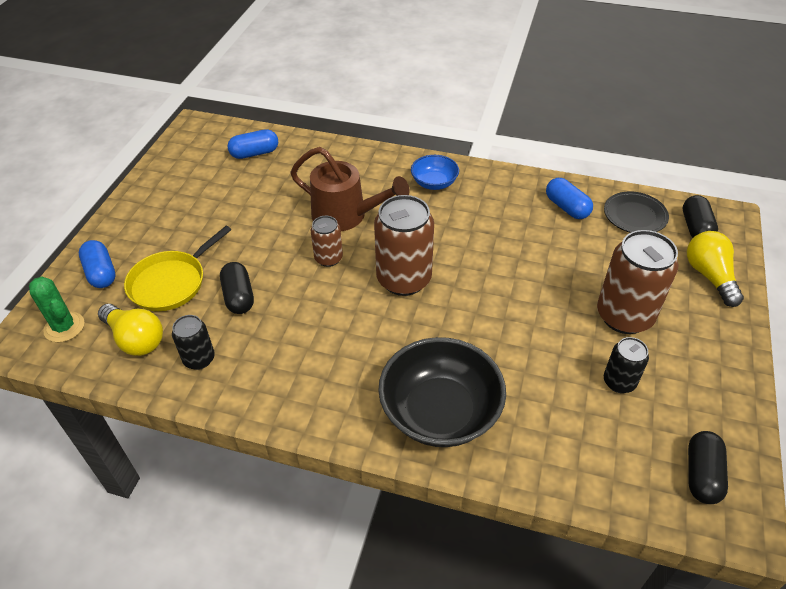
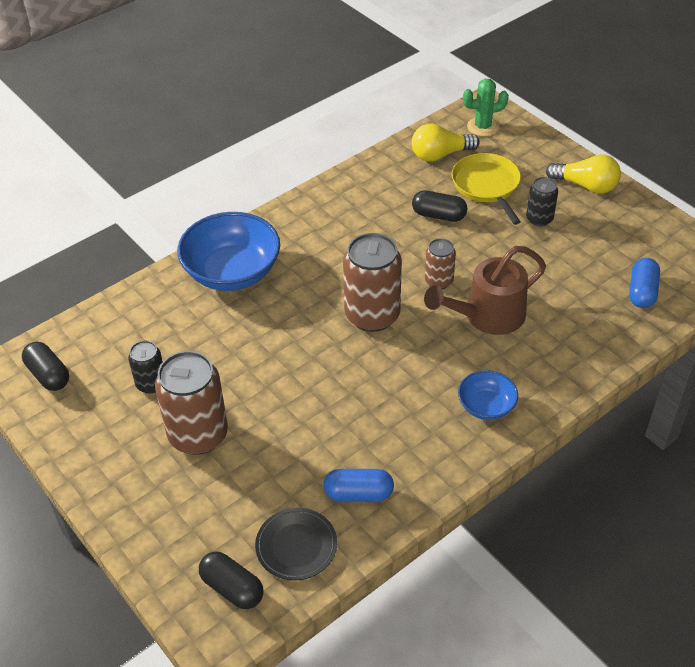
camera: 125 degrees right, 0 degrees up
(101, 273) = (530, 155): blue capsule -> none
(199, 359) = (393, 178): black can -> black can (539, 219)
(440, 412) = (232, 272): black bowl -> blue bowl
(709, 276) = (171, 539): yellow light bulb -> yellow light bulb (585, 186)

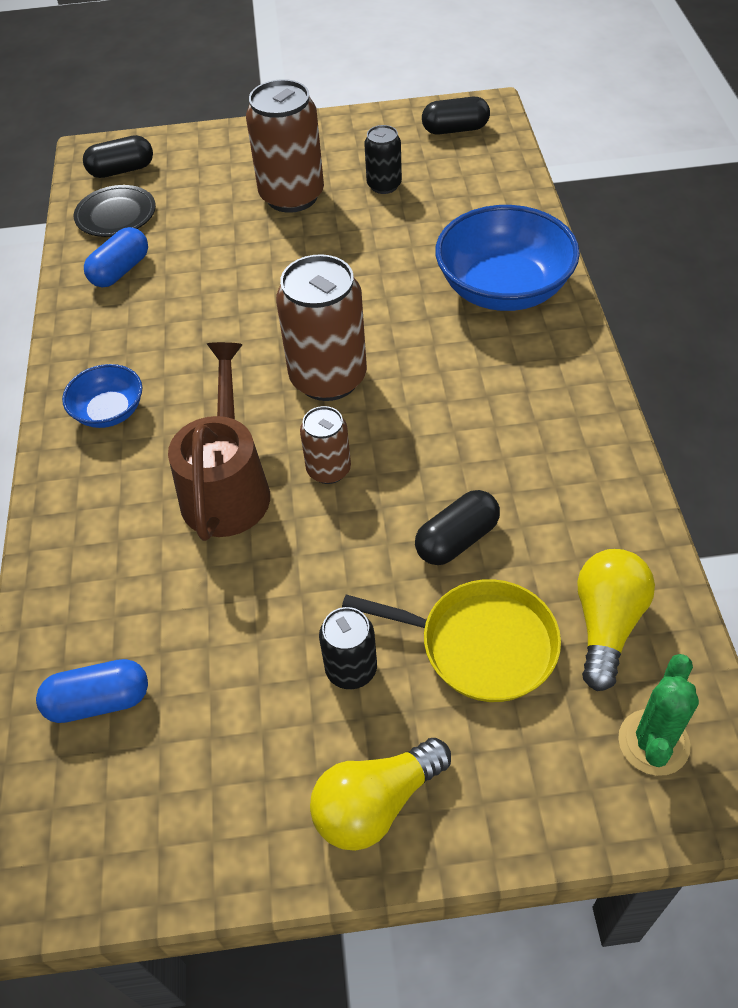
camera: 125 degrees right, 5 degrees up
(642, 292) = (99, 701): blue capsule -> blue capsule turned 60 degrees counterclockwise

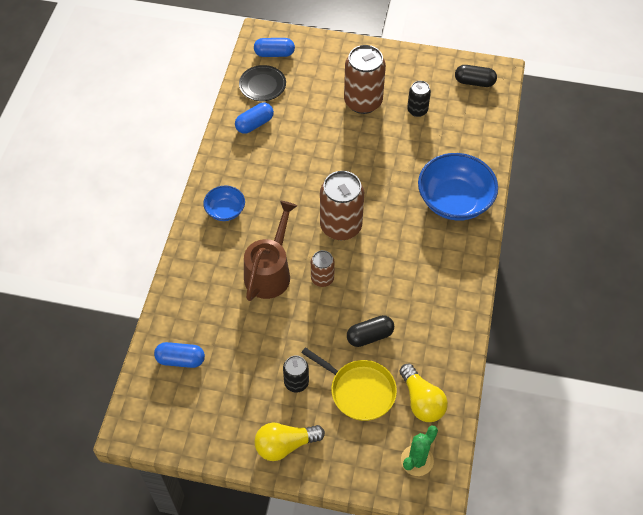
camera: 15 degrees right, 5 degrees up
(122, 170) = (274, 54): black capsule -> blue capsule
(606, 624) = (421, 401): yellow light bulb -> yellow light bulb turned 120 degrees clockwise

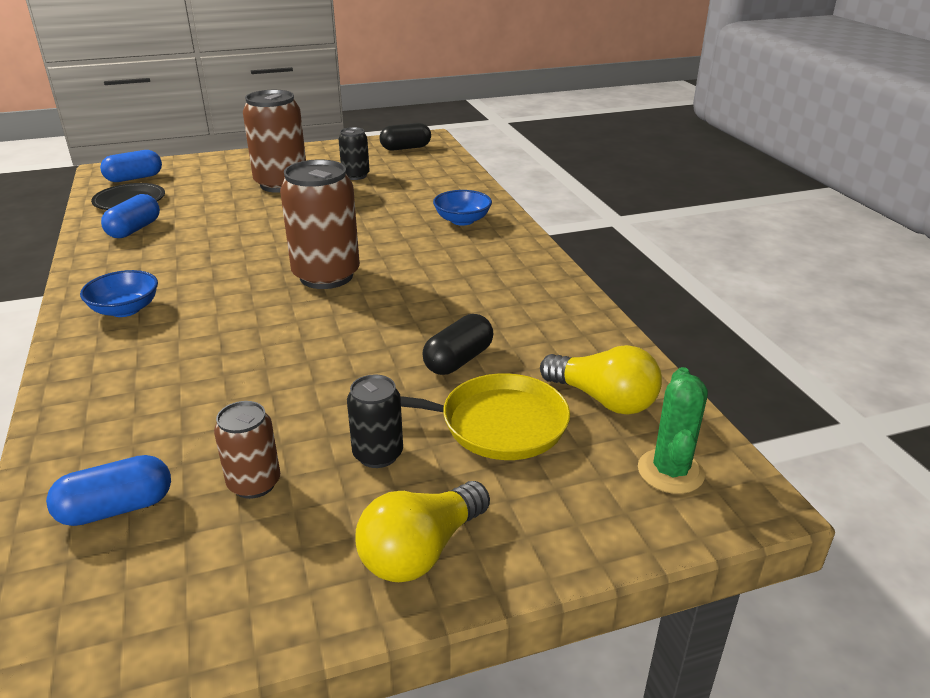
camera: 30 degrees left, 25 degrees down
(270, 271) = (241, 346): brown watering can -> none
(322, 278) = (335, 328): brown can -> brown can (254, 483)
(454, 200) = (462, 220): blue bowl -> blue bowl, size x0.52

